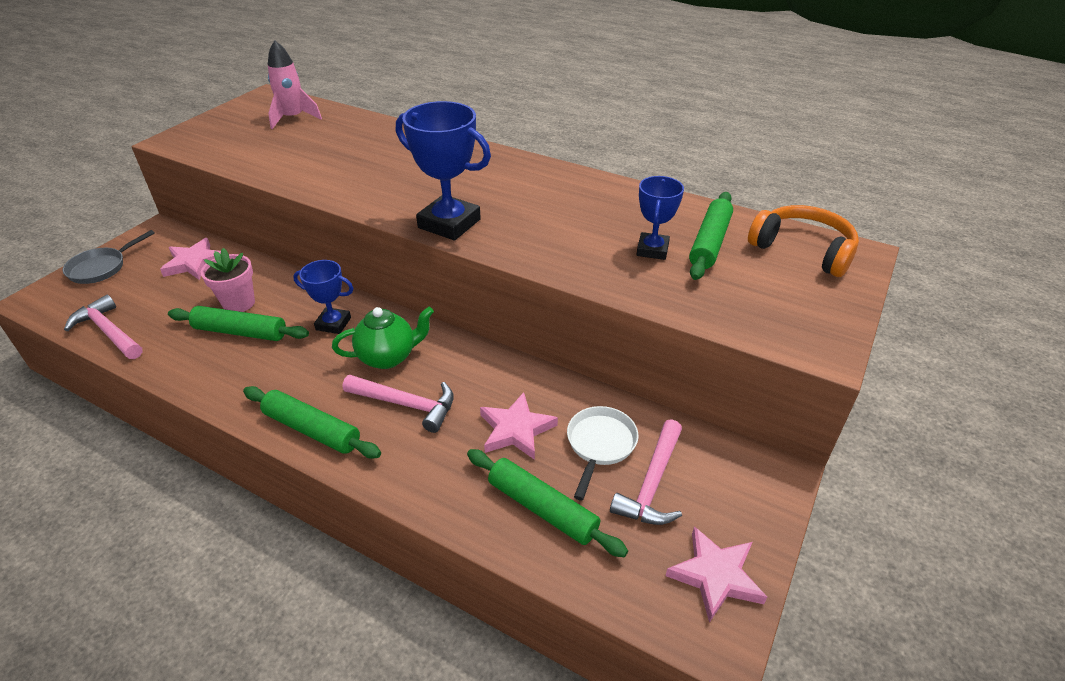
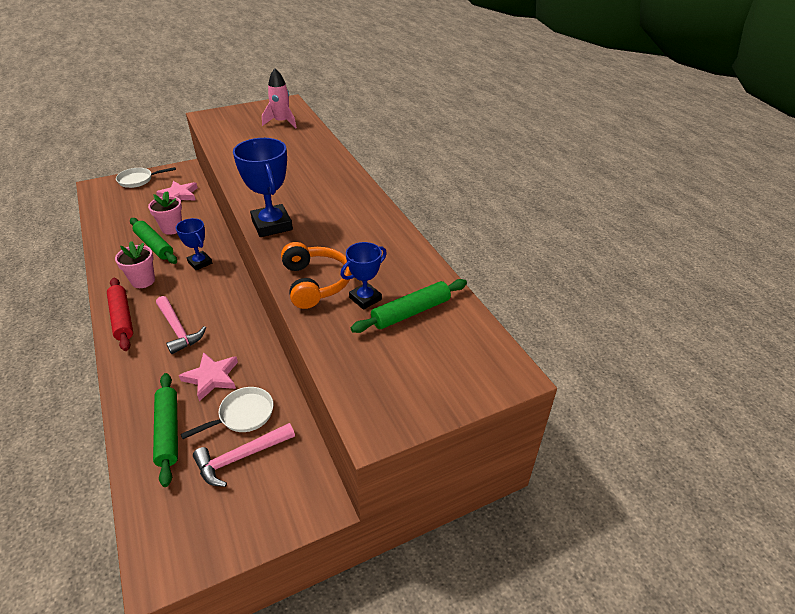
camera: 35 degrees right, 0 degrees up
(101, 268) = (138, 180): grey pan -> white pan
(109, 331) = (104, 217): pink hammer -> none
(281, 376) = (143, 281): none -> pink flower pot
(312, 429) = (122, 318): green rolling pin -> red rolling pin
(388, 357) = (202, 297): green teapot -> none
(715, 576) = (203, 536): pink star -> none
(803, 250) = (471, 351): orange headphones -> orange headphones (315, 283)

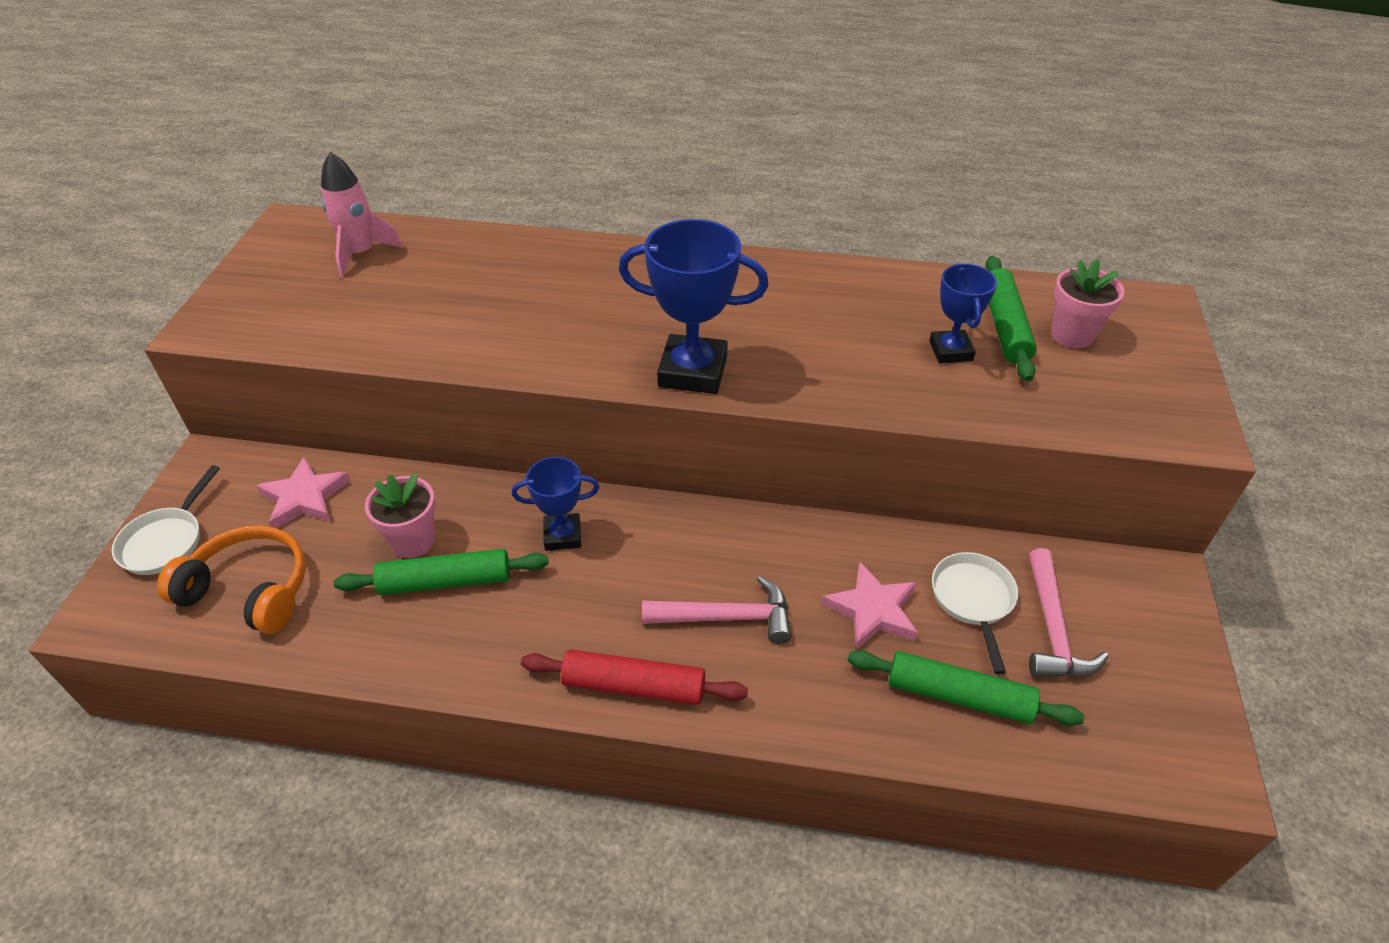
camera: 55 degrees left, 5 degrees up
(143, 281) = (545, 627): pink flower pot -> pink flower pot (1072, 335)
(315, 283) = (882, 380): orange headphones -> orange headphones (249, 590)

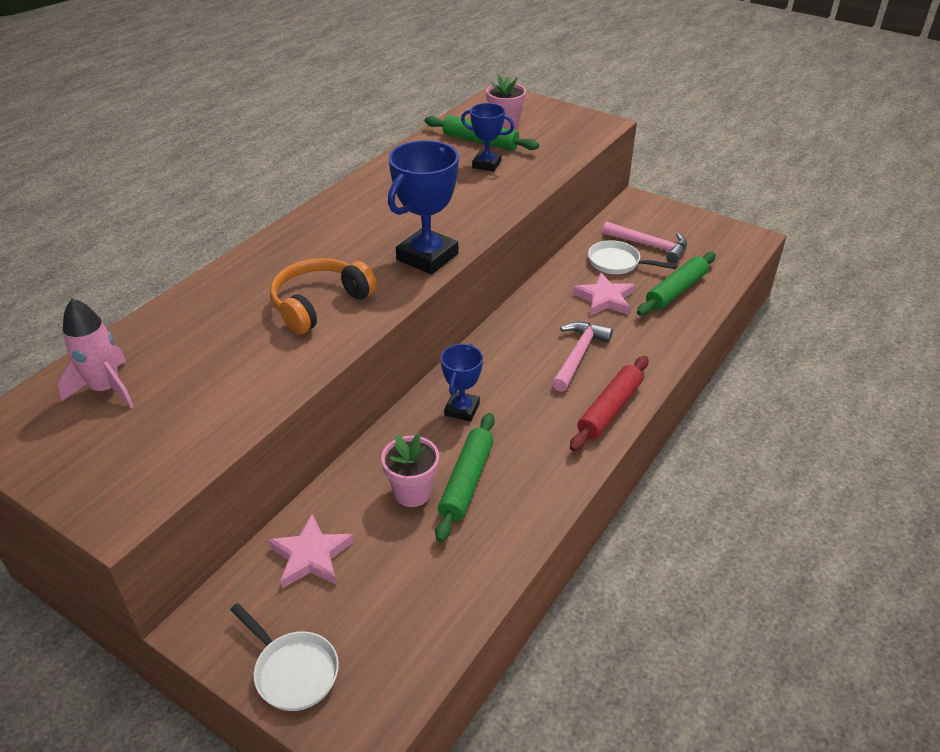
camera: 65 degrees left, 5 degrees down
(249, 590) = (398, 610): orange headphones -> orange headphones (319, 304)

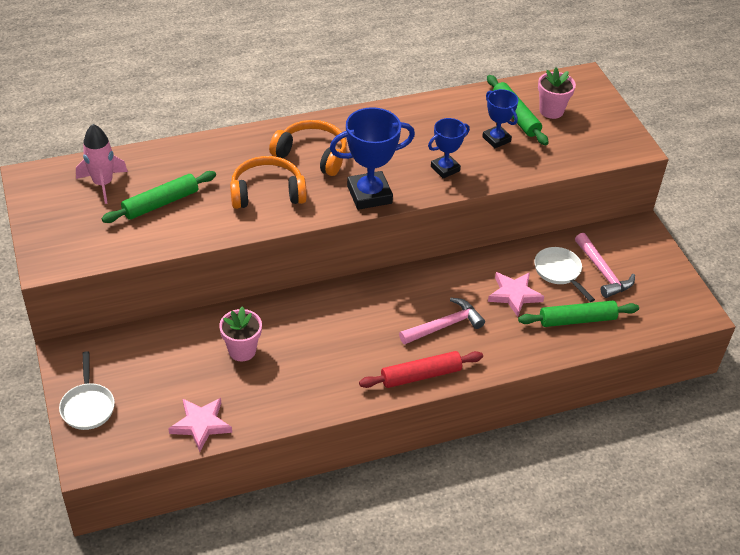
camera: 35 degrees right, 5 degrees up
(311, 556) = (152, 351): pink star -> pink star (201, 424)
(328, 250) = (312, 155): none -> orange headphones
(462, 409) = (326, 316): blue trophy -> blue trophy (445, 169)
(466, 482) = (279, 364): green rolling pin -> green rolling pin (161, 203)

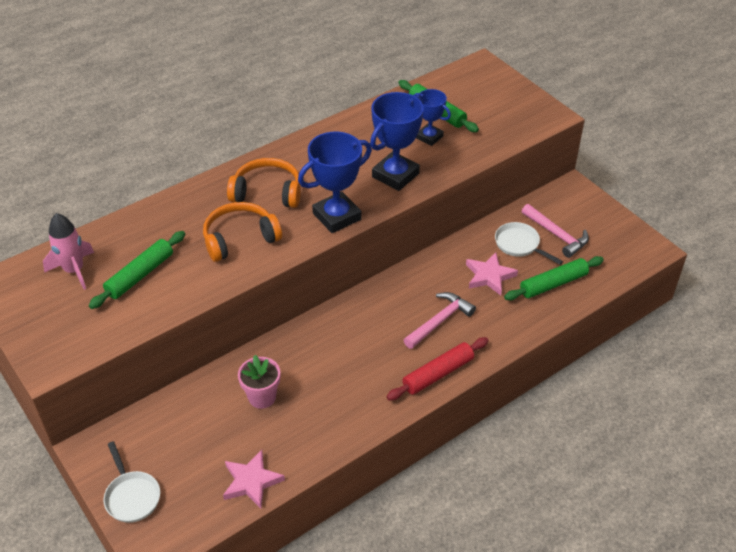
camera: 15 degrees left, 0 degrees up
(445, 169) = (395, 175): blue trophy -> blue trophy, size x1.66
(551, 111) = (466, 100): pink flower pot -> none

